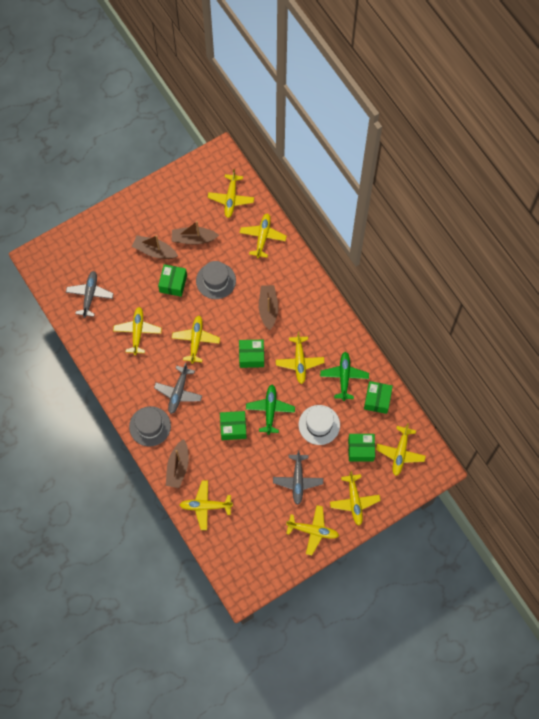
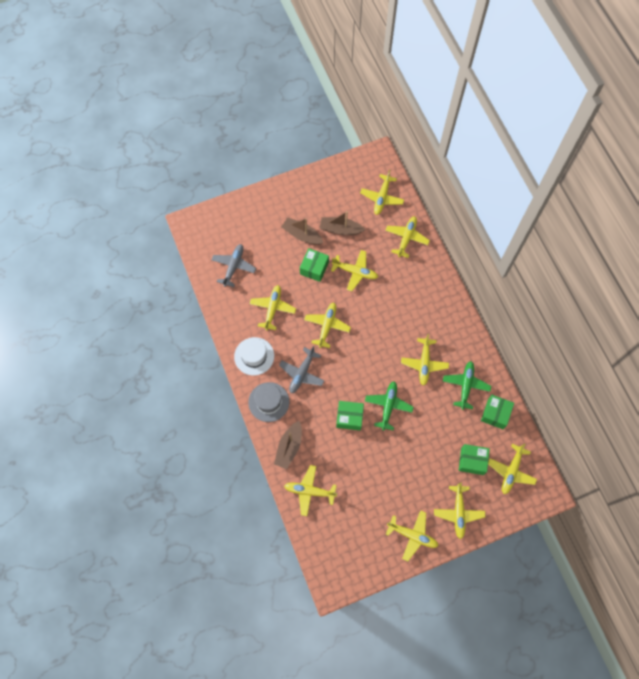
camera: 10 degrees right, 0 degrees up
(216, 280) = (355, 272): grey hat -> yellow plane
(251, 356) = (378, 350): green box -> none
(268, 309) = (401, 307): brown boat -> none
(297, 481) = (405, 481): grey plane -> none
(319, 425) = (434, 429): white hat -> white hat (254, 356)

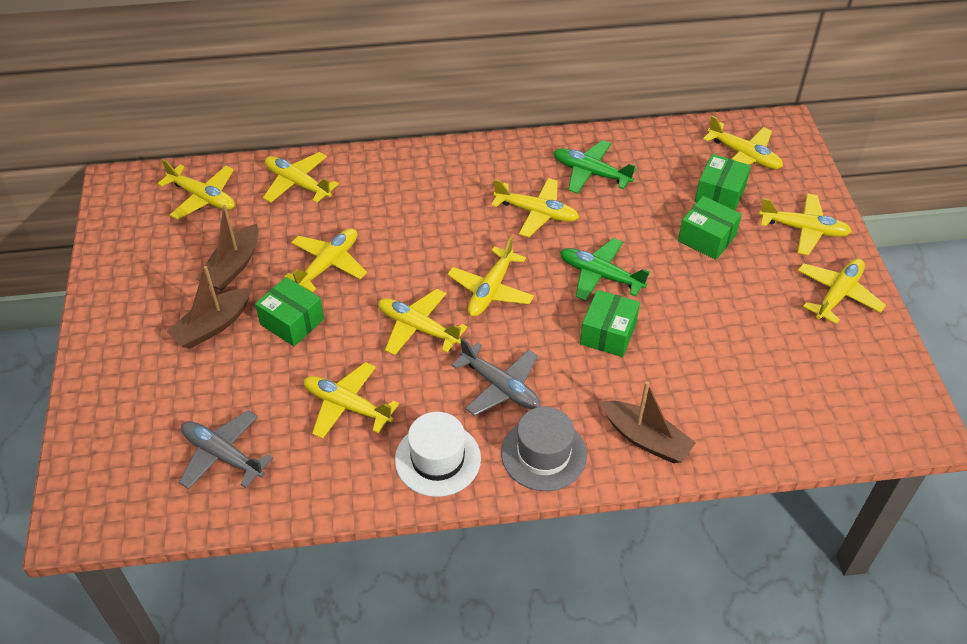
camera: 75 degrees left, 20 degrees down
(309, 491) = (739, 424): yellow plane -> yellow plane (490, 290)
(495, 414) = (647, 151): green box -> green box (706, 238)

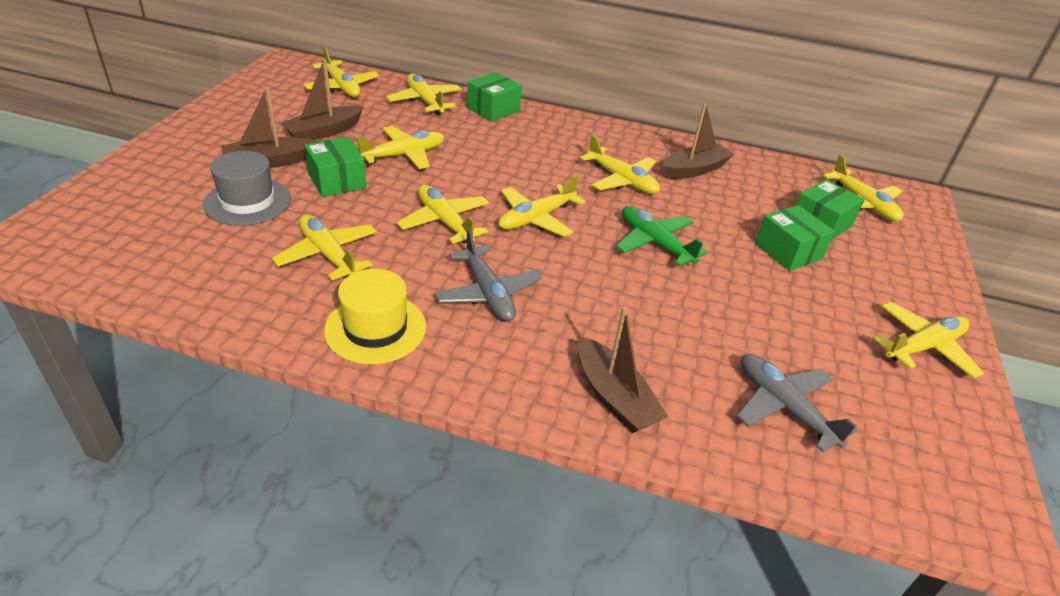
camera: 20 degrees right, 10 degrees down
(222, 455) = (183, 249): grey plane -> grey plane (784, 407)
(437, 459) = (375, 328): white hat -> yellow hat
(544, 454) = (489, 366): grey hat -> grey hat (247, 201)
(590, 173) = (694, 170): green plane -> brown boat
(608, 333) = (632, 290): green box -> green box (493, 109)
(804, 229) = (905, 279): yellow plane -> none

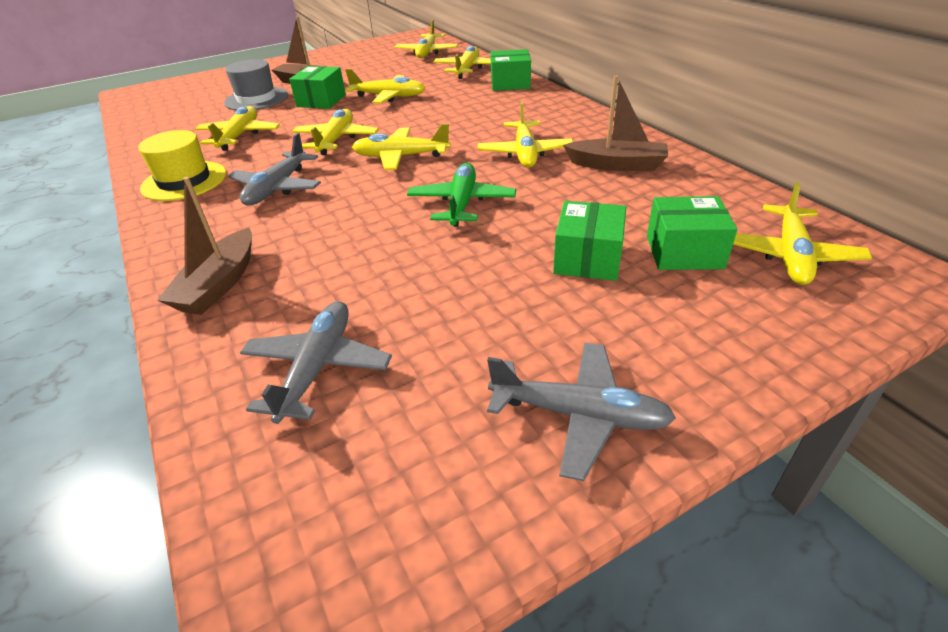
camera: 50 degrees right, 0 degrees up
(324, 132) = (366, 74): brown boat -> none
(923, 347) = (579, 415): yellow plane -> grey plane

